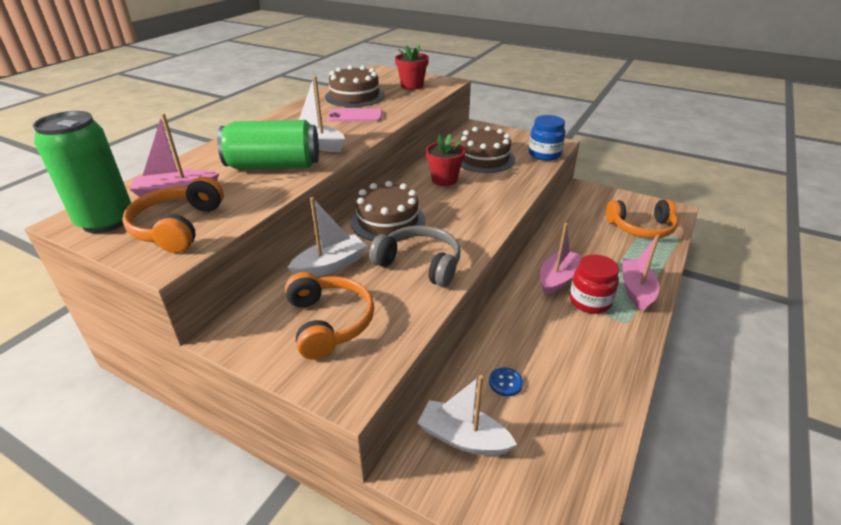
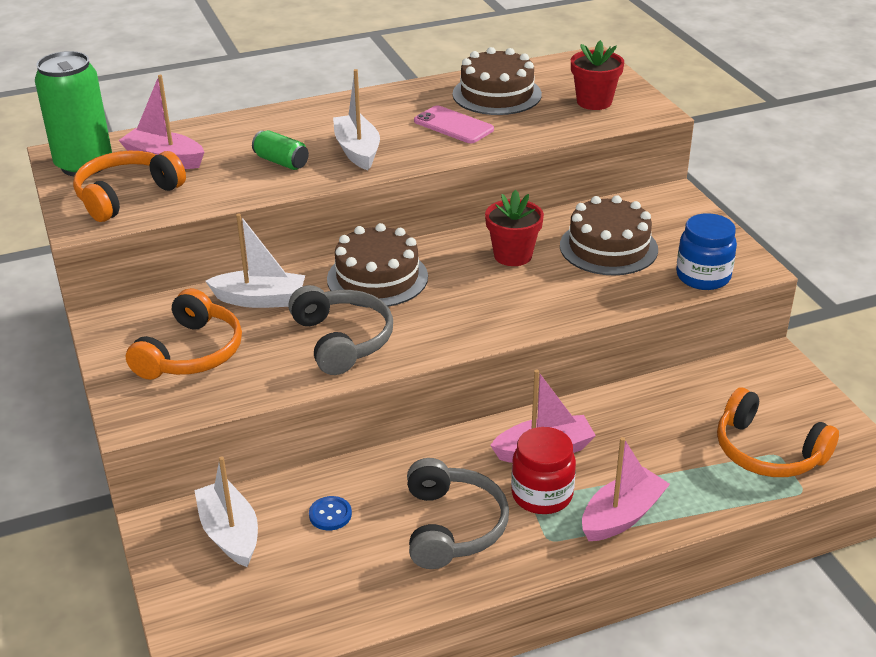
camera: 40 degrees right, 0 degrees up
(274, 166) = (281, 162): green can -> green can, size x0.49
(576, 345) = (452, 526): none -> grey headphones

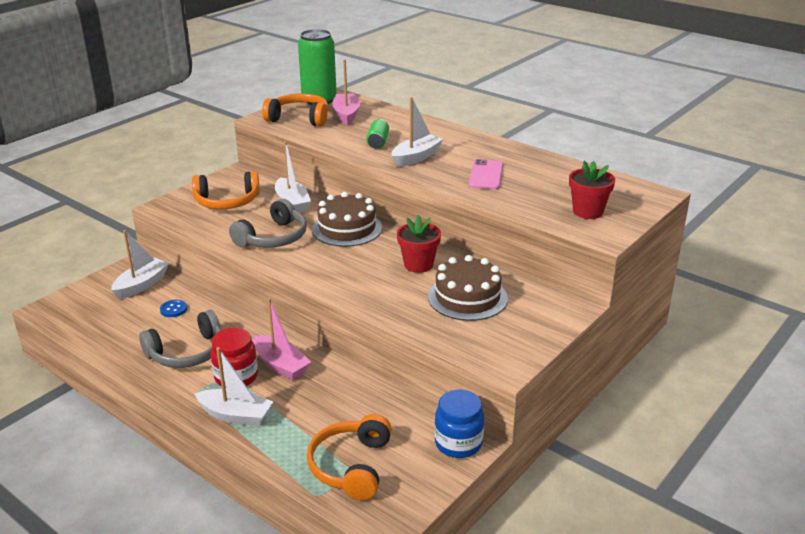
camera: 60 degrees right, 5 degrees down
(497, 94) = (550, 177): brown cake -> none
(622, 516) = (235, 415): pink boat -> white boat
(703, 277) = (470, 347): blue jar -> blue jar (458, 443)

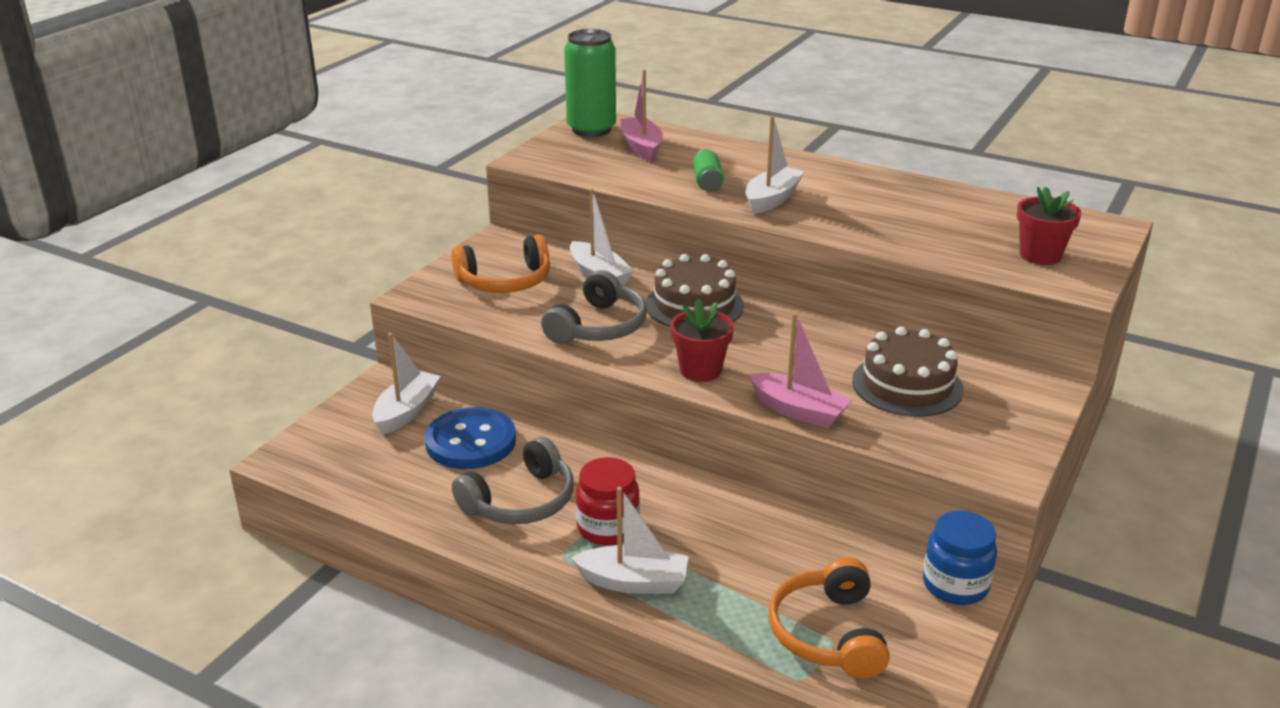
camera: 10 degrees left, 0 degrees up
(173, 309) = (470, 441): blue button -> blue button, size x2.34
(281, 365) = (662, 505): pink boat -> pink boat (798, 411)
(299, 118) = (578, 156): orange headphones -> none
(418, 265) = (818, 346): red flower pot -> red flower pot (700, 370)
(486, 175) = (879, 217): pink phone -> none

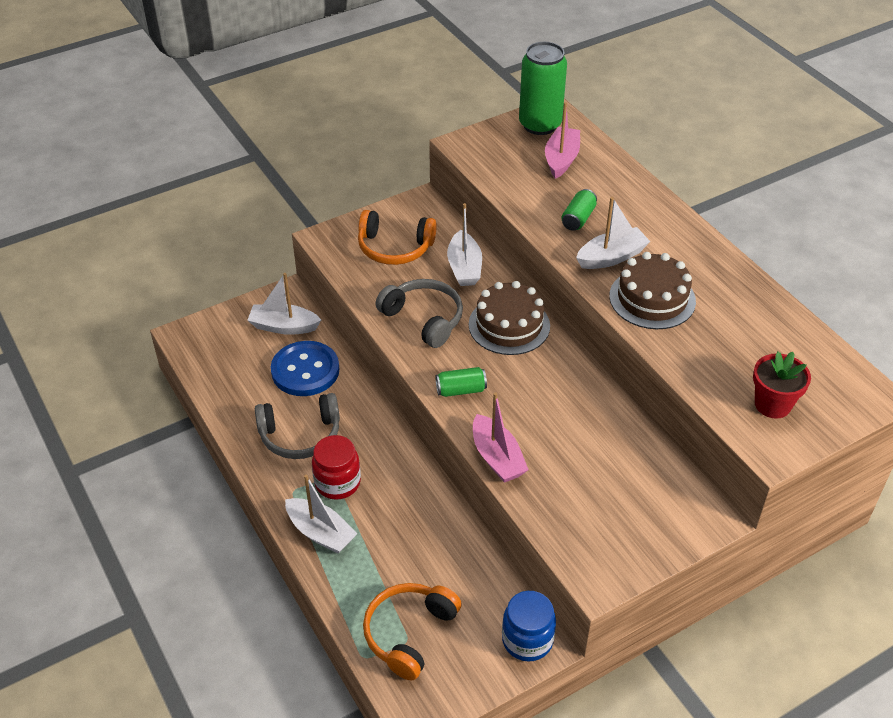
camera: 30 degrees right, 15 degrees up
(406, 411) = (284, 326): white boat -> white boat turned 135 degrees counterclockwise
(598, 327) = (424, 319): grey headphones -> grey headphones turned 105 degrees counterclockwise
(700, 370) = (461, 390): red flower pot -> green can
(907, 385) = (598, 469): brown cake -> brown cake (652, 298)

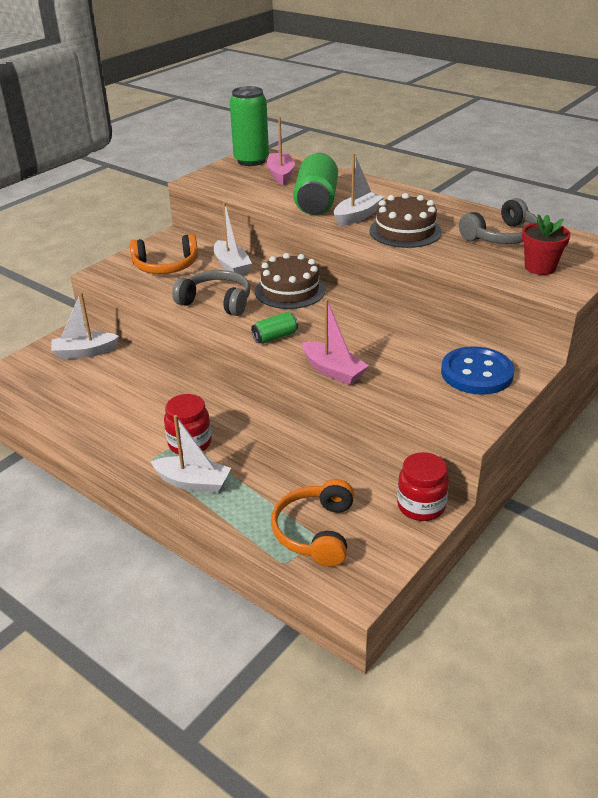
camera: 20 degrees left, 10 degrees down
(300, 435) = (138, 420): grey headphones -> grey headphones (501, 236)
(305, 370) = (119, 376): blue button -> blue button (477, 373)
(527, 640) = (421, 506): blue jar -> red jar
(578, 218) = (316, 201): green can -> green can, size x2.03

